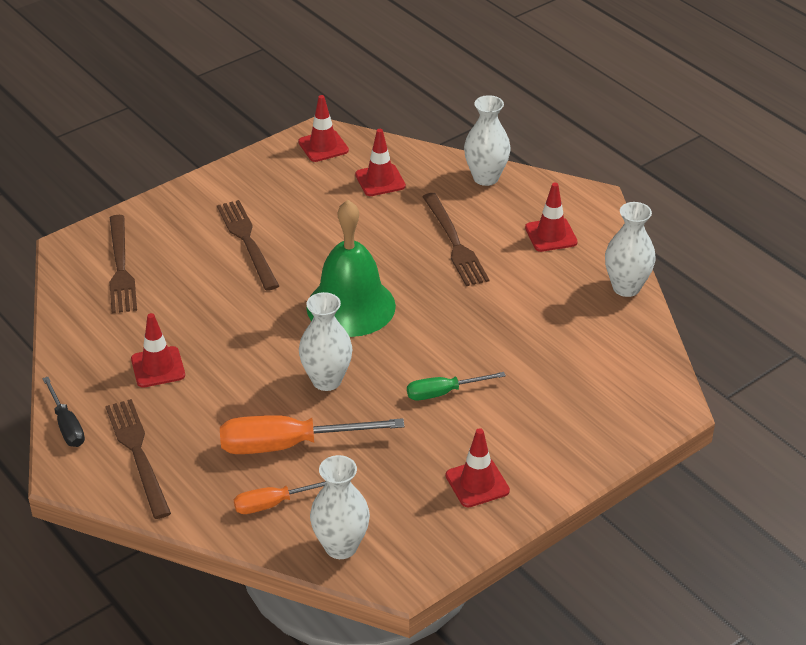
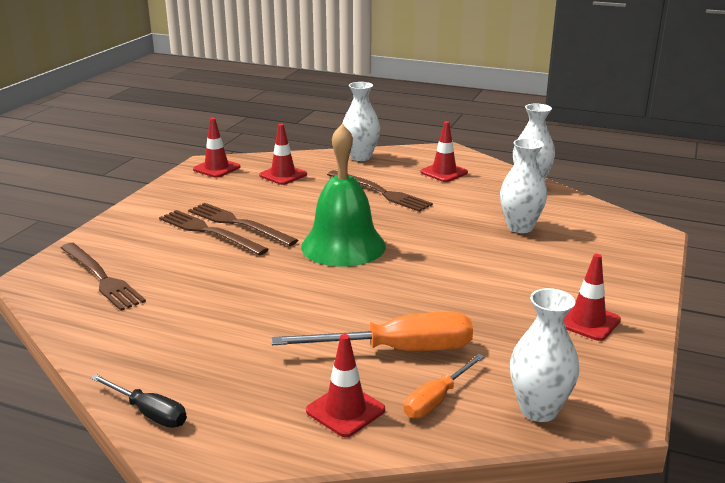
camera: 30 degrees left, 15 degrees down
(138, 454) = (254, 409): brown fork -> brown fork (238, 224)
(158, 367) = (208, 335): red traffic cone -> red traffic cone (345, 410)
(289, 445) = (398, 350): orange screwdriver -> orange screwdriver turned 150 degrees counterclockwise
(326, 380) = (378, 296): white vase -> white vase (520, 227)
(443, 392) = (483, 274): green screwdriver -> none

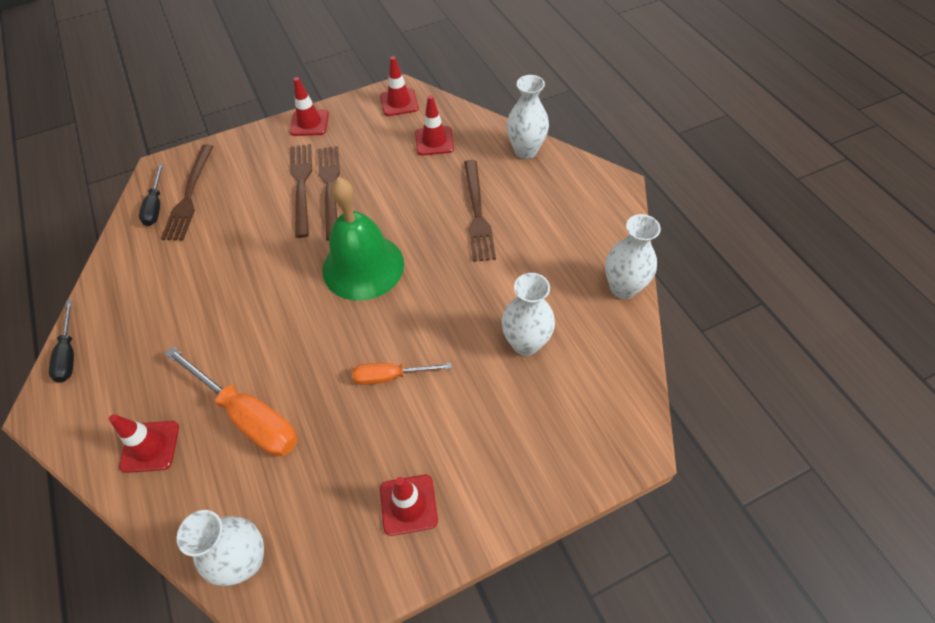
camera: 45 degrees right, 30 degrees up
(73, 297) = (156, 206): none -> black screwdriver
(436, 399) = (205, 487): orange screwdriver -> orange screwdriver (390, 376)
(444, 172) = (567, 218): red traffic cone -> red traffic cone (309, 123)

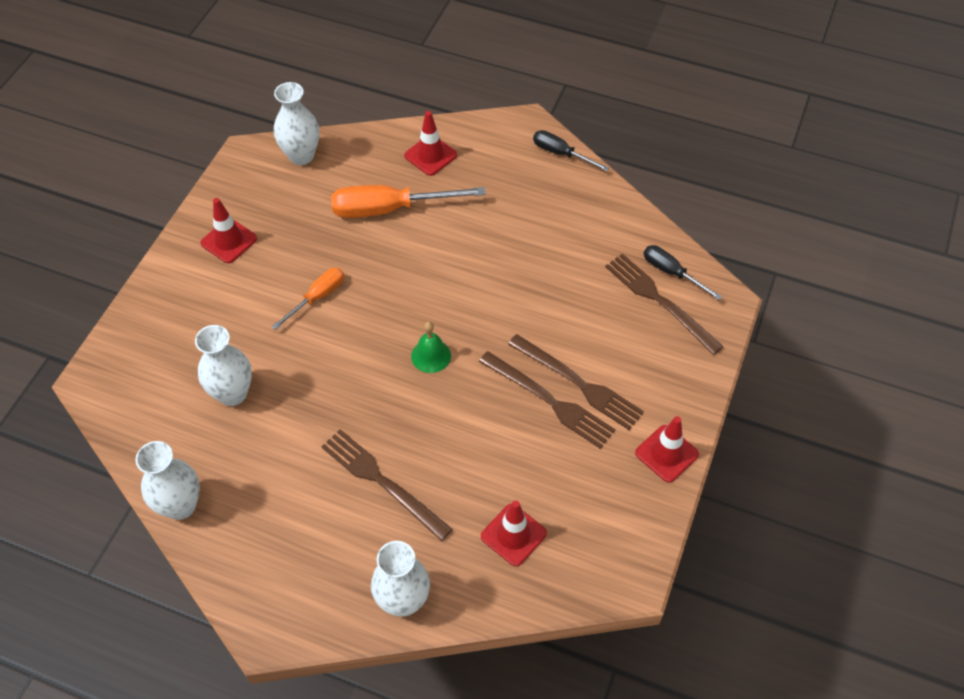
camera: 135 degrees right, 0 degrees up
(363, 266) = (431, 356): green bell -> green bell, size x0.45
(399, 102) = (611, 558): red traffic cone -> none

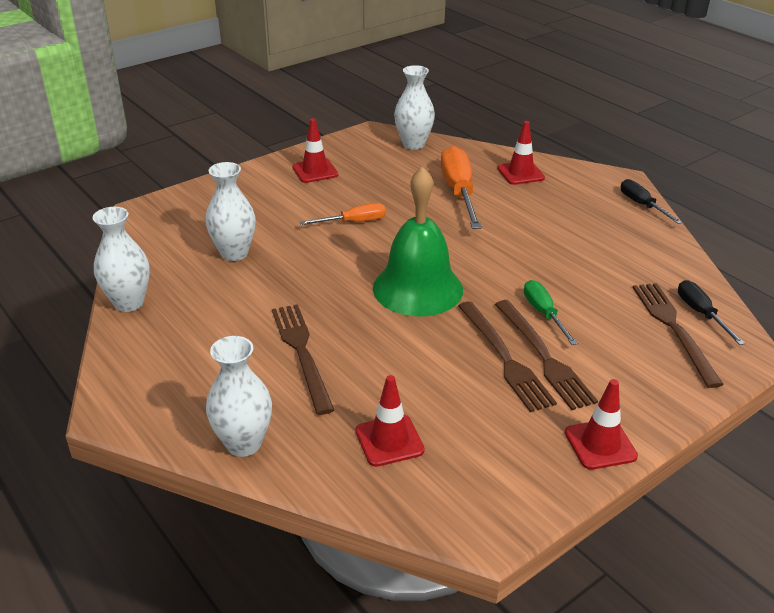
camera: 30 degrees right, 20 degrees down
(389, 209) = (459, 192): orange screwdriver -> orange screwdriver turned 60 degrees clockwise
(431, 356) = (417, 288): green bell -> green bell, size x2.23
(552, 334) = (544, 313): none -> green screwdriver

